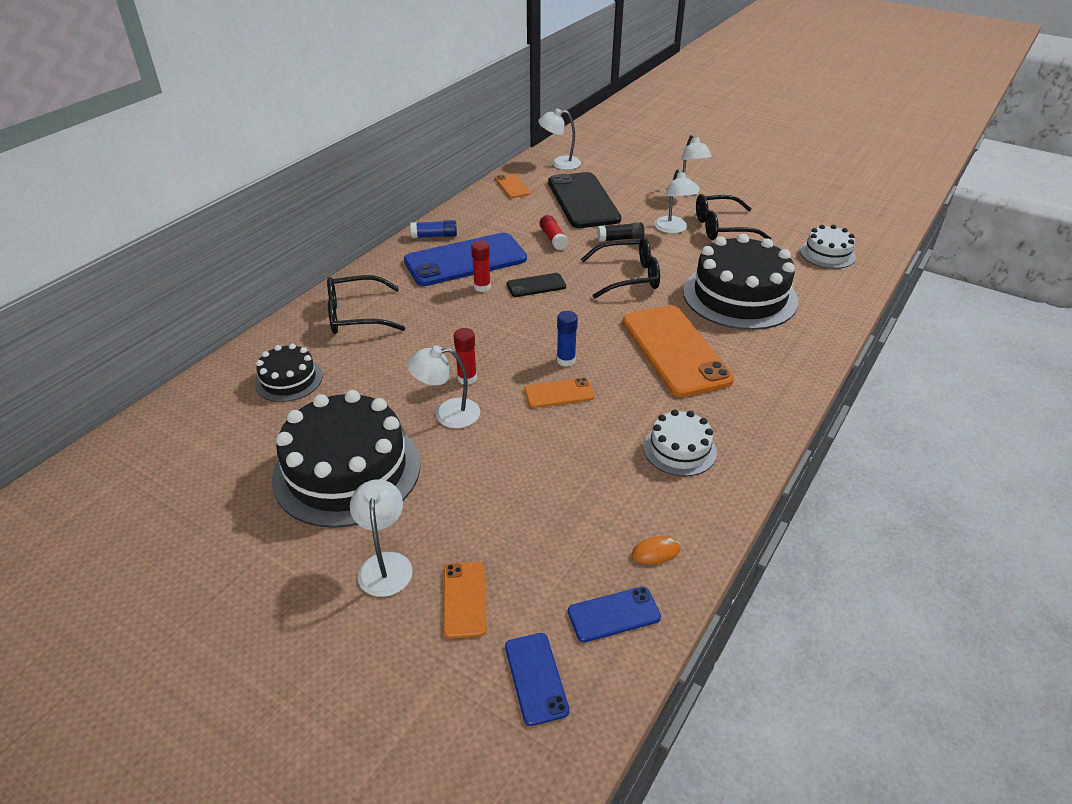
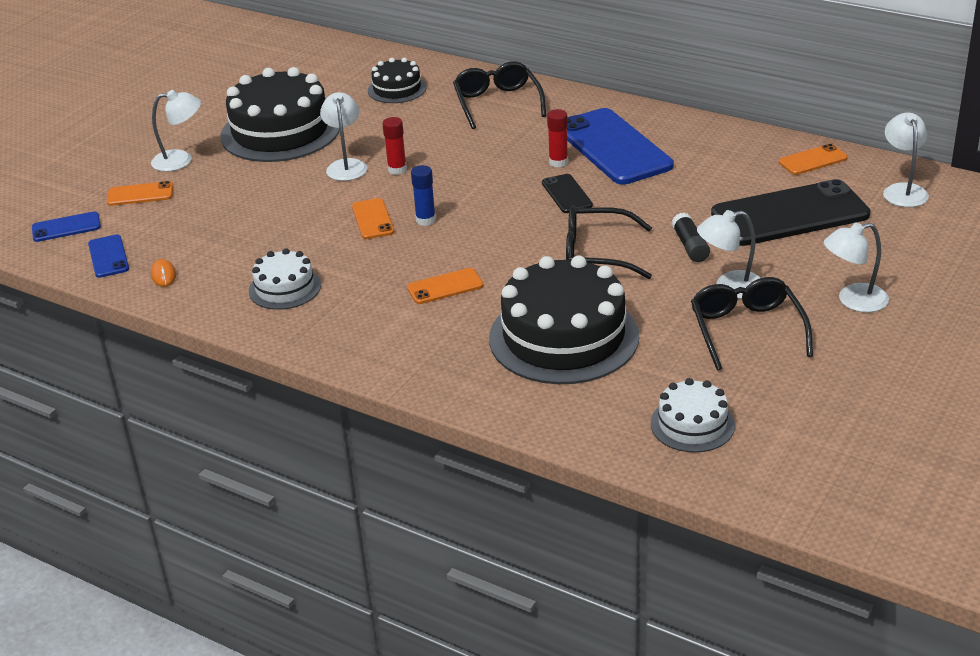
camera: 90 degrees right, 5 degrees down
(434, 236) = (663, 123): blue glue stick -> none
(553, 239) = (677, 198): red glue stick -> none
(628, 276) = (596, 254): black glasses -> black glasses turned 105 degrees clockwise
(675, 350) = (445, 287): orange phone -> orange phone, size x0.47

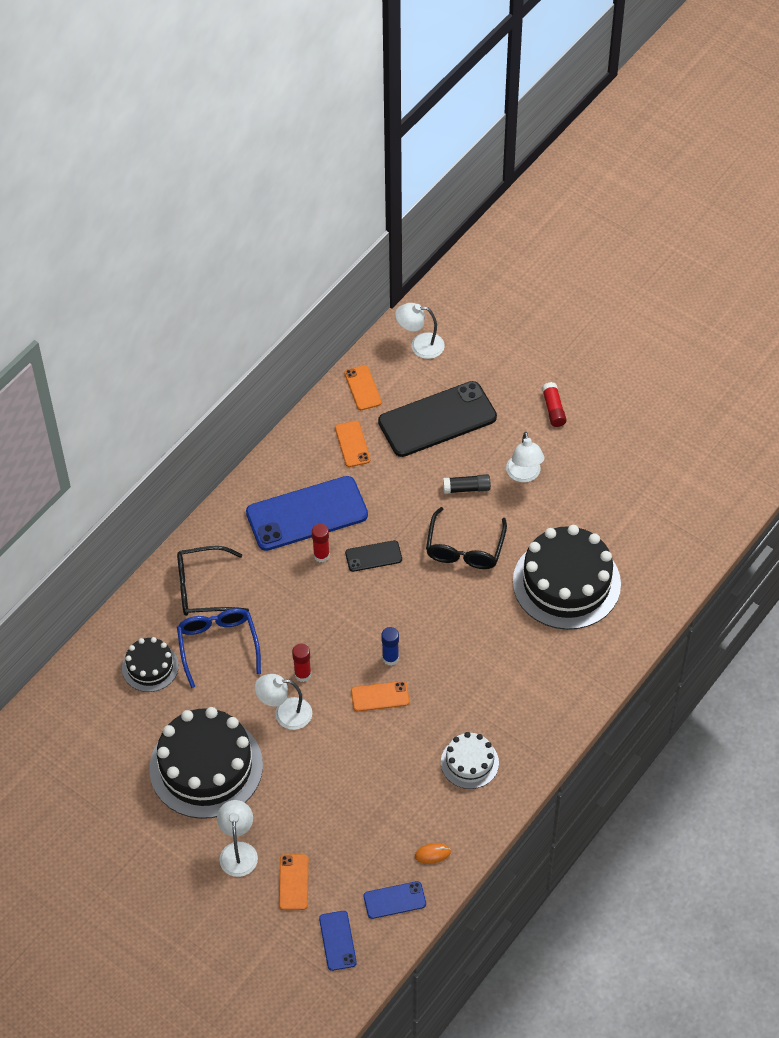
camera: 85 degrees left, 20 degrees up
(427, 119) = (218, 645): none -> blue glasses
(445, 287) = (489, 651): orange phone -> orange phone (352, 444)
(692, 424) = (672, 524): white cake -> none
(746, 330) = (576, 475): black glasses -> none
(790, 214) = (437, 419): black phone -> black phone turned 75 degrees clockwise
(853, 301) = (553, 409): white lamp -> red glue stick

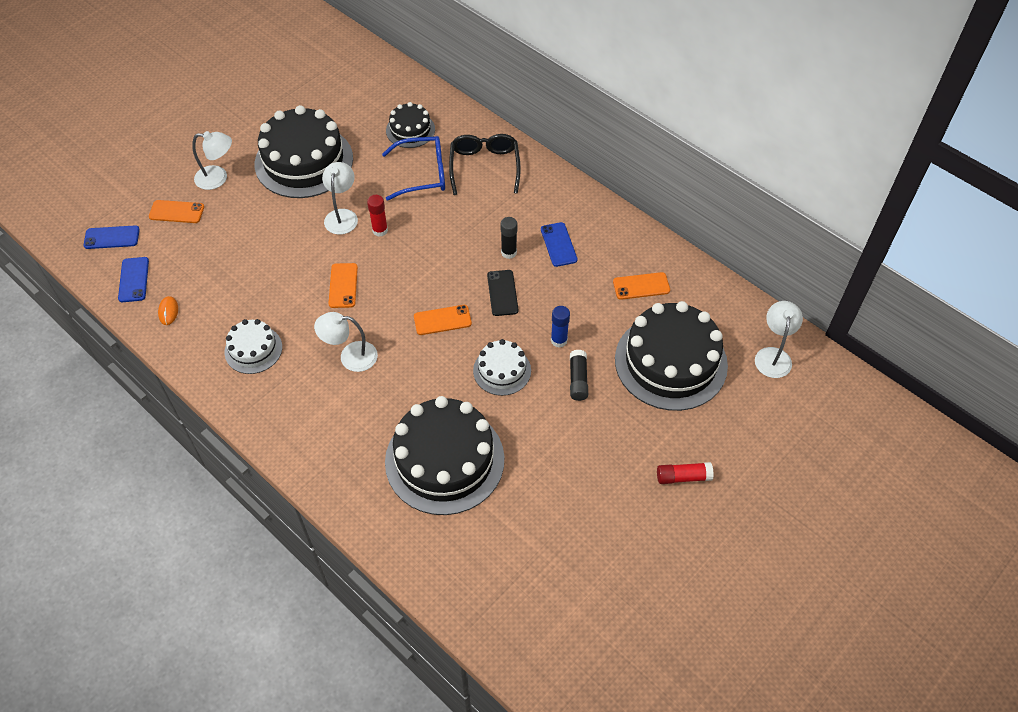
camera: 95 degrees right, 0 degrees up
(307, 514) = (558, 244): blue phone -> blue phone, size x0.47
(321, 555) = (509, 252): red glue stick -> black glue stick
(362, 388) = (714, 300): orange phone -> orange phone (442, 320)
(390, 658) = (383, 297): blue glue stick -> blue glue stick (559, 340)
(437, 419) = (670, 362): black phone -> black cake
(465, 548) = (502, 370): black glasses -> white cake
(524, 475) = (592, 436): white lamp -> white lamp (350, 356)

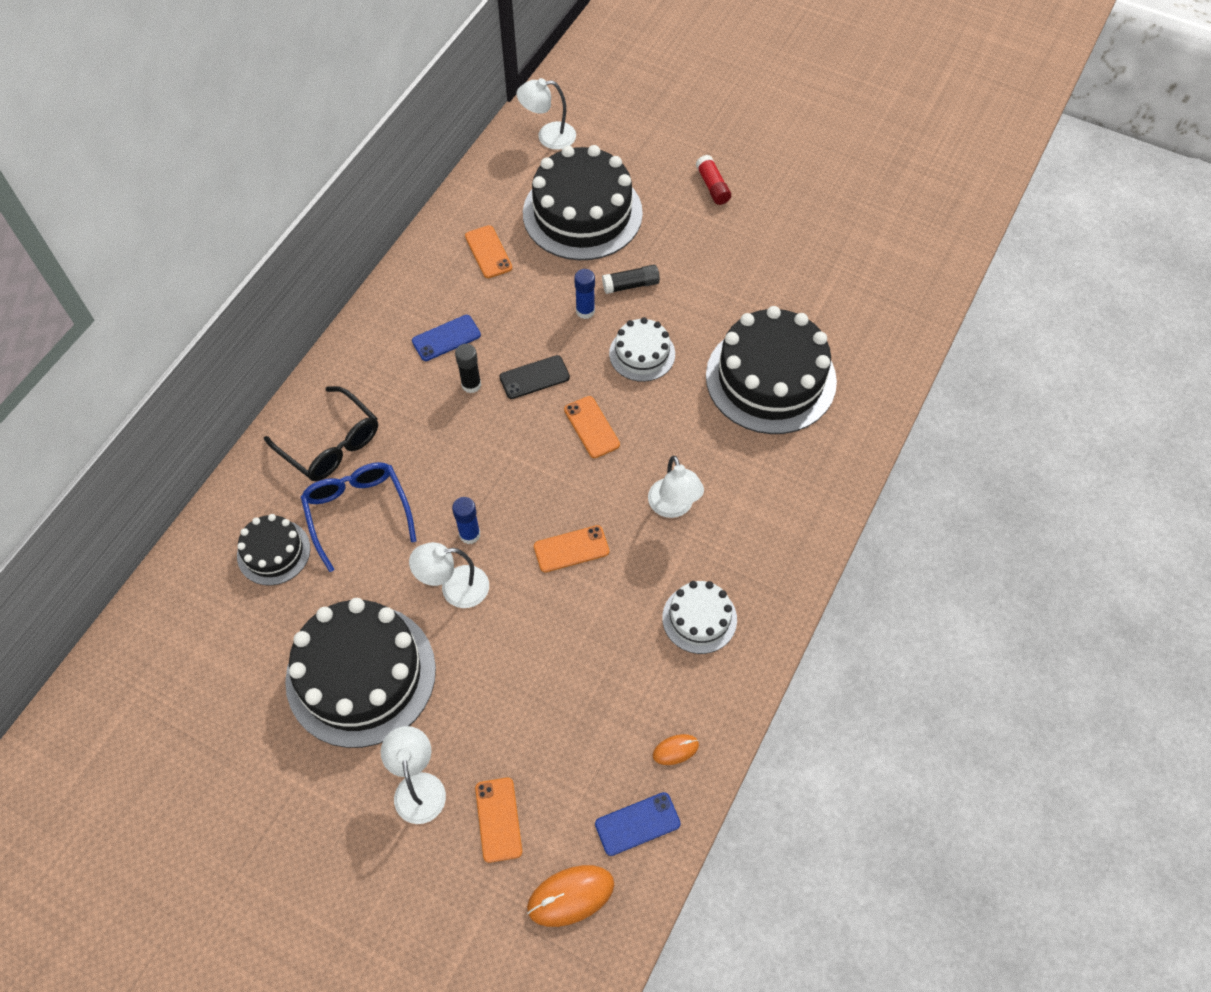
camera: 105 degrees left, 5 degrees up
(112, 237) = (571, 896): blue phone -> orange mouse
(380, 230) = (469, 534): red glue stick -> blue glue stick
(484, 167) = (331, 444): black glasses -> black glasses turned 120 degrees counterclockwise

